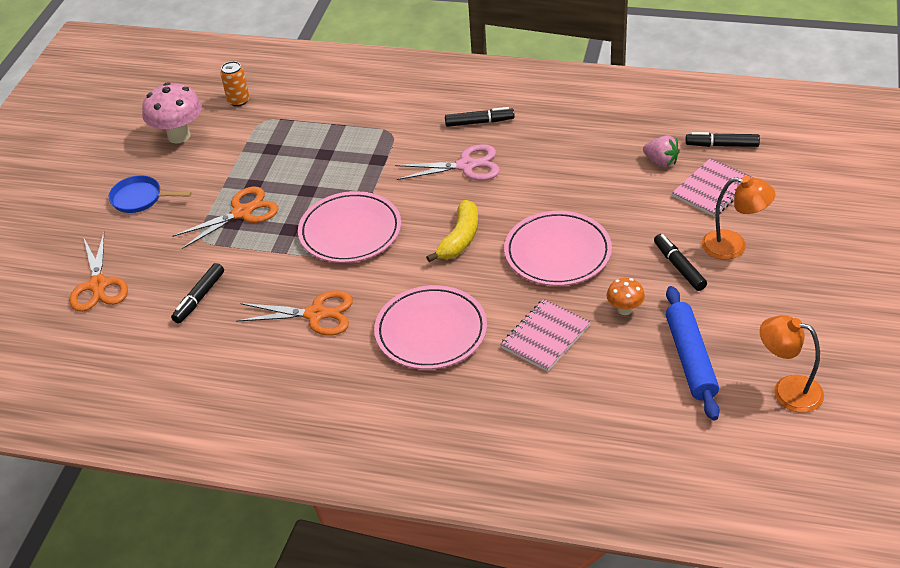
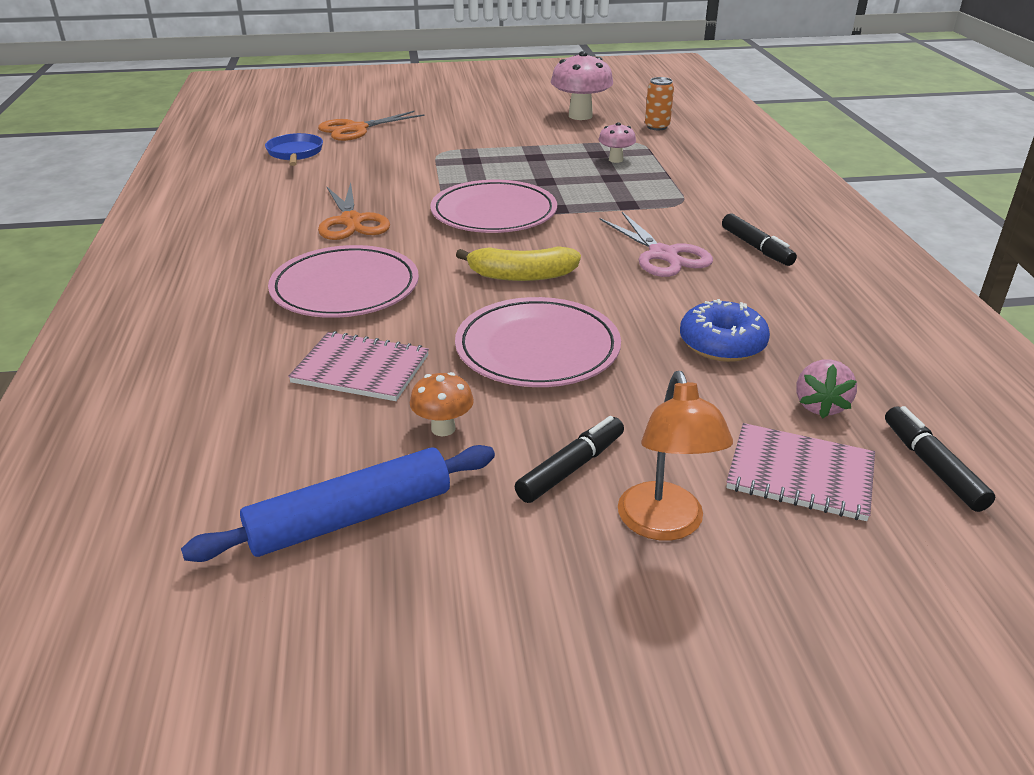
camera: 65 degrees right, 10 degrees down
(140, 198) = (480, 120): blue pan -> blue pan (295, 153)
(199, 298) = (355, 167): black marker -> none
(242, 212) = (489, 160): orange scissors -> none
(291, 142) = (615, 160): none -> pink mushroom
(587, 176) = (722, 344): none -> blue donut
(787, 391) = (292, 665): orange lamp -> none

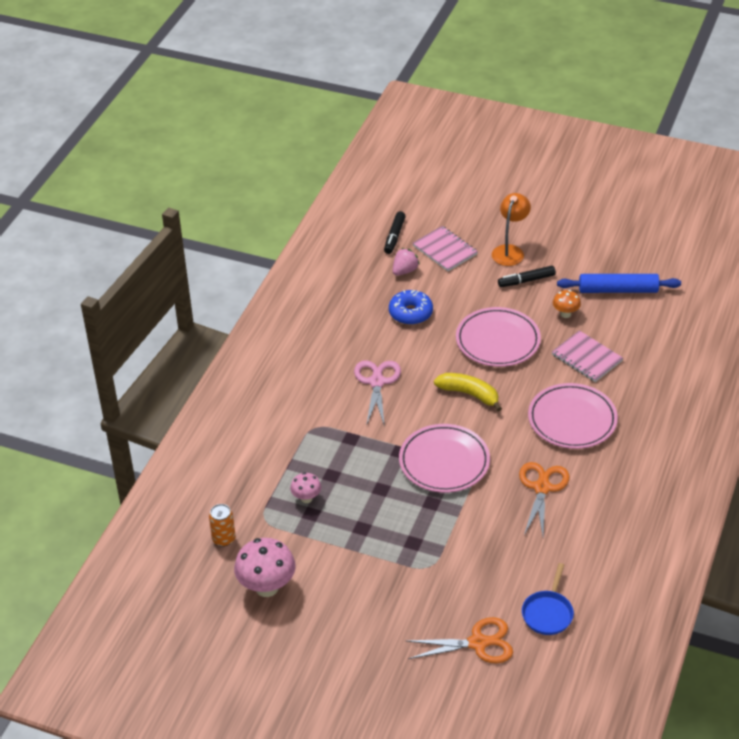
camera: 150 degrees left, 10 degrees up
(756, 247) = (319, 368): black marker -> none

